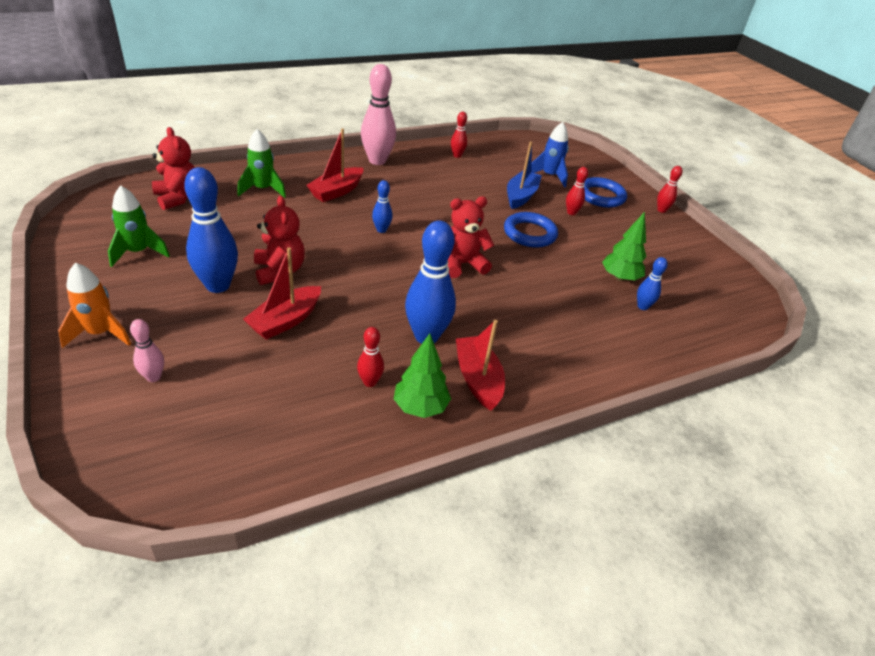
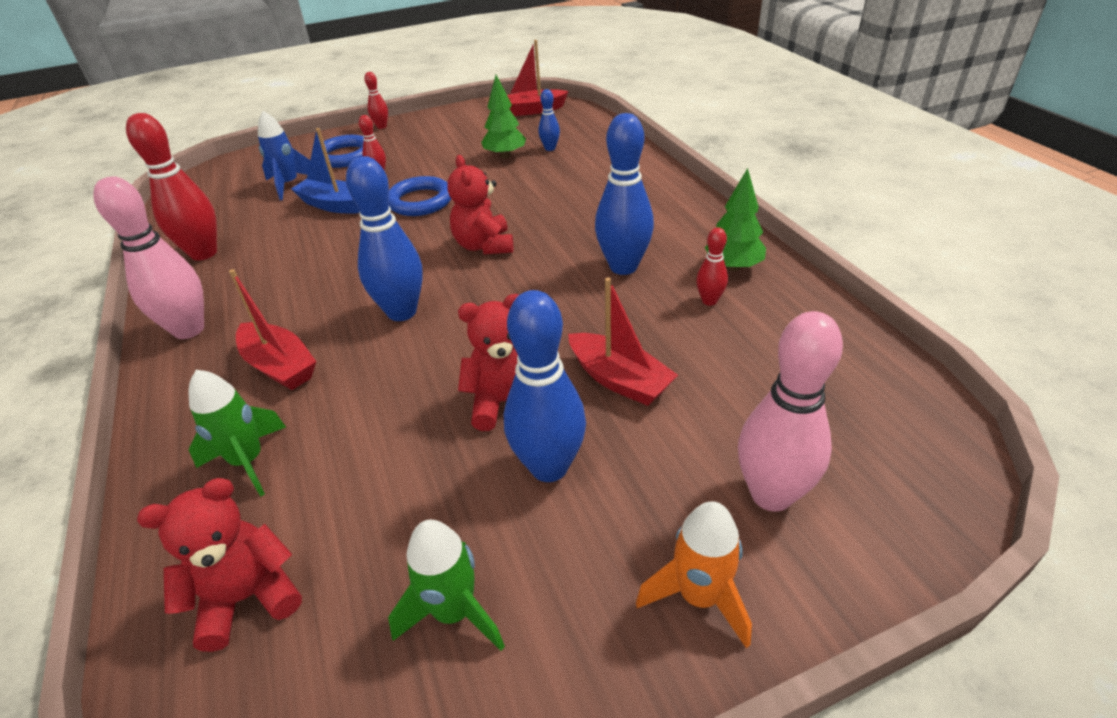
camera: 80 degrees left, 0 degrees up
(153, 377) = (771, 495): pink bowling pin -> pink bowling pin, size x2.01
(381, 230) = (402, 312): blue bowling pin -> blue bowling pin, size x2.01
(457, 155) = (204, 253): red bowling pin -> red bowling pin, size x2.01
(478, 379) = (680, 234): red boat -> red boat (532, 110)

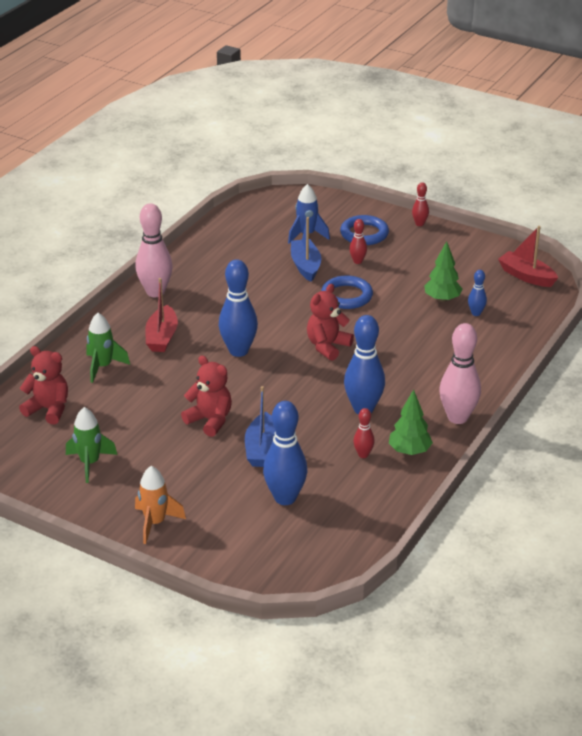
camera: 50 degrees right, 5 degrees down
(204, 253) = (212, 252): red bowling pin -> none
(549, 467) = (183, 453): blue bowling pin -> blue bowling pin (285, 498)
(619, 380) = (262, 449): red boat -> blue boat
(771, 495) = (230, 525): pink bowling pin -> pink bowling pin (457, 417)

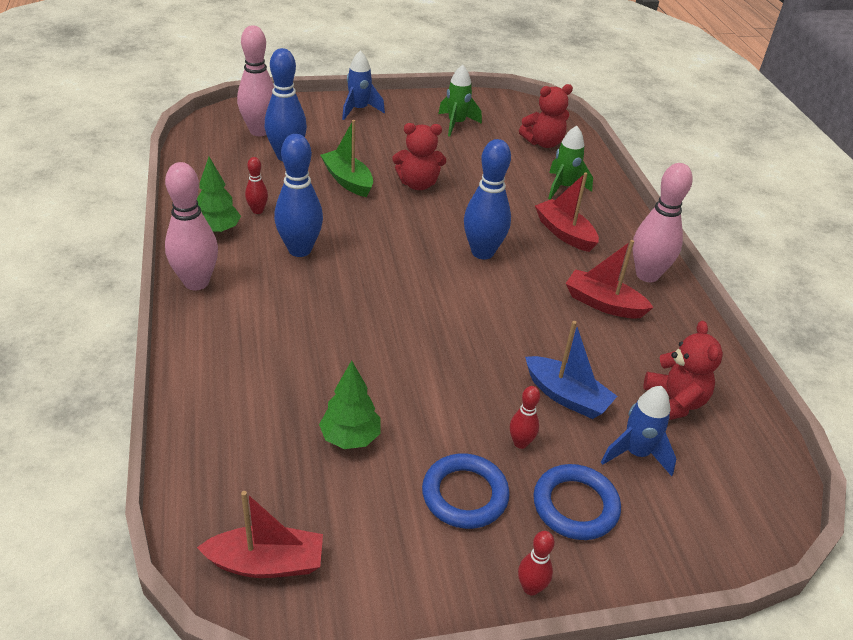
camera: 135 degrees right, 5 degrees up
(155, 523) = (359, 110): orange rocket -> blue rocket
(211, 291) = (603, 304): none -> red boat
(262, 449) = (348, 181): blue boat -> green boat
(279, 540) = (259, 131): none -> pink bowling pin
(327, 346) = (408, 298): red teddy bear -> red teddy bear (674, 403)
(347, 296) = (466, 376): blue ring -> blue ring (465, 495)
(476, 313) = (286, 438): blue bowling pin -> none

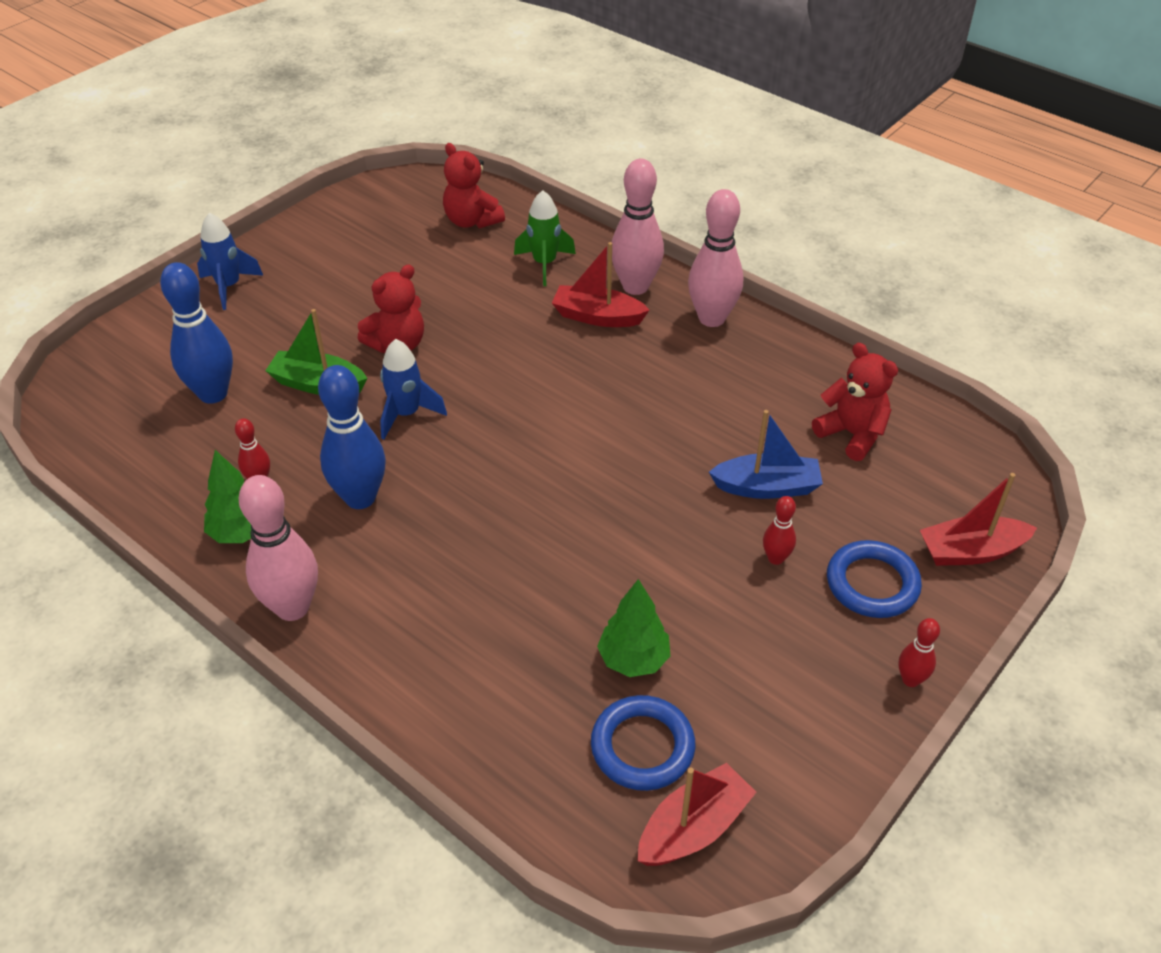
camera: 35 degrees left, 5 degrees up
(259, 131) = (141, 380): pink bowling pin -> pink bowling pin (635, 287)
(456, 124) = (358, 246): green rocket -> none
(465, 495) = (782, 639): blue ring -> blue ring (642, 747)
(482, 252) = (545, 385): blue bowling pin -> none
(543, 143) = (472, 221): red teddy bear -> red teddy bear turned 105 degrees clockwise
(603, 304) = (705, 372): red boat -> red boat (971, 551)
(636, 453) = (869, 502): blue rocket -> blue rocket (406, 414)

